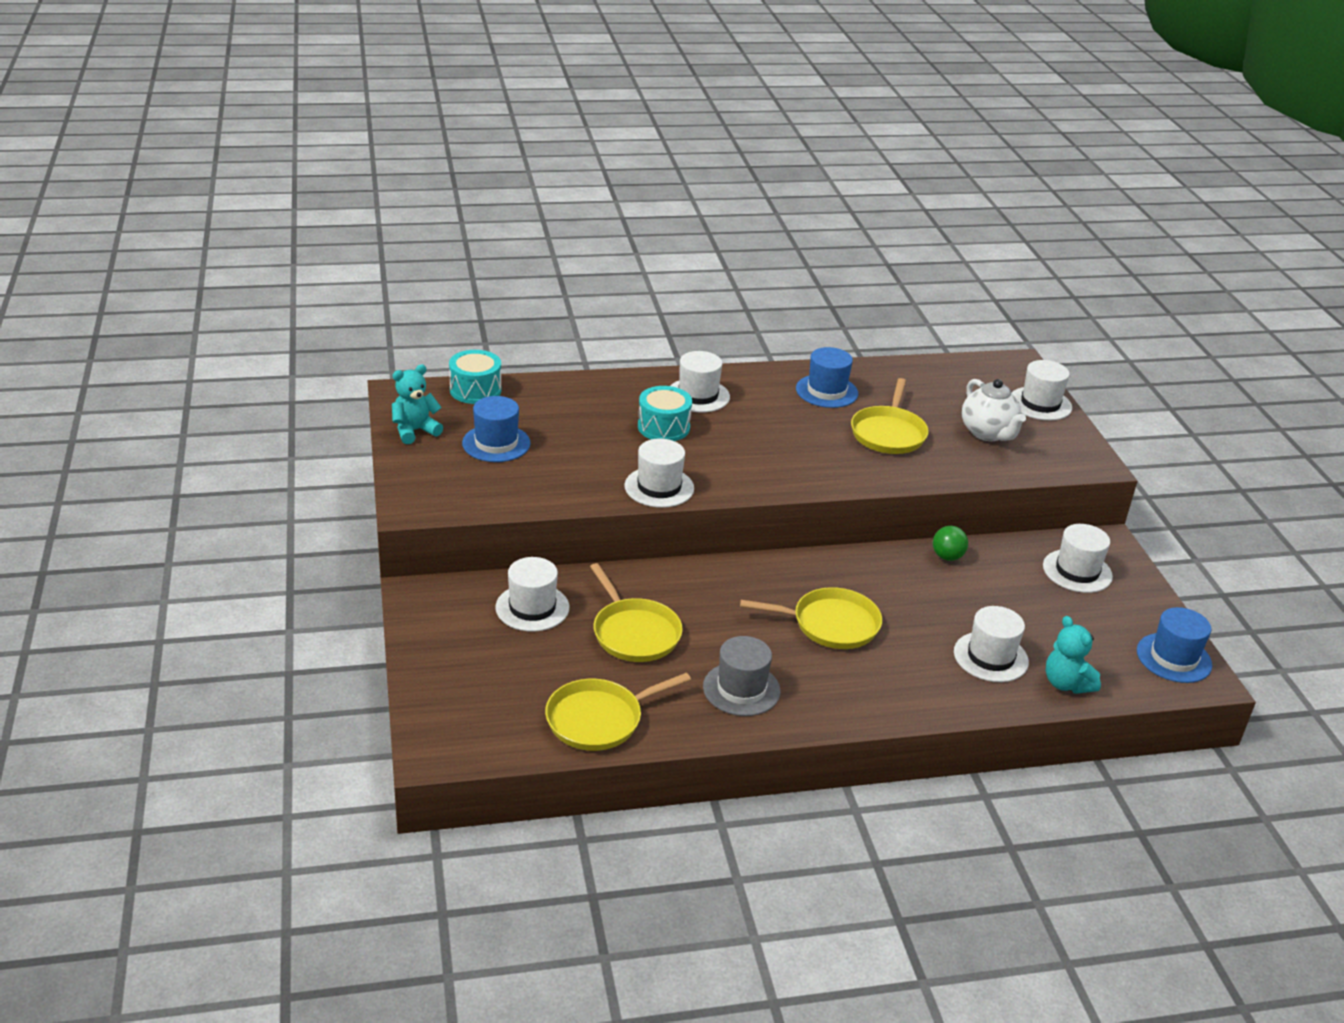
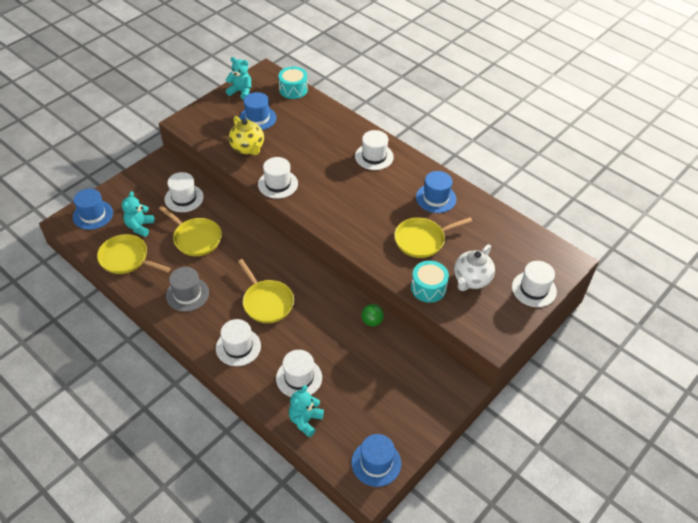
camera: 55 degrees right, 15 degrees up
(453, 716) = (93, 215): none -> blue hat
(543, 677) = (140, 226): none -> turquoise teddy bear
(551, 478) = (248, 148): none -> yellow teapot
(634, 633) = (196, 238): yellow pan -> yellow pan turned 75 degrees counterclockwise
(663, 427) = (331, 160): turquoise drum -> turquoise drum (428, 288)
(1077, 571) = (417, 384): white hat -> white hat (238, 347)

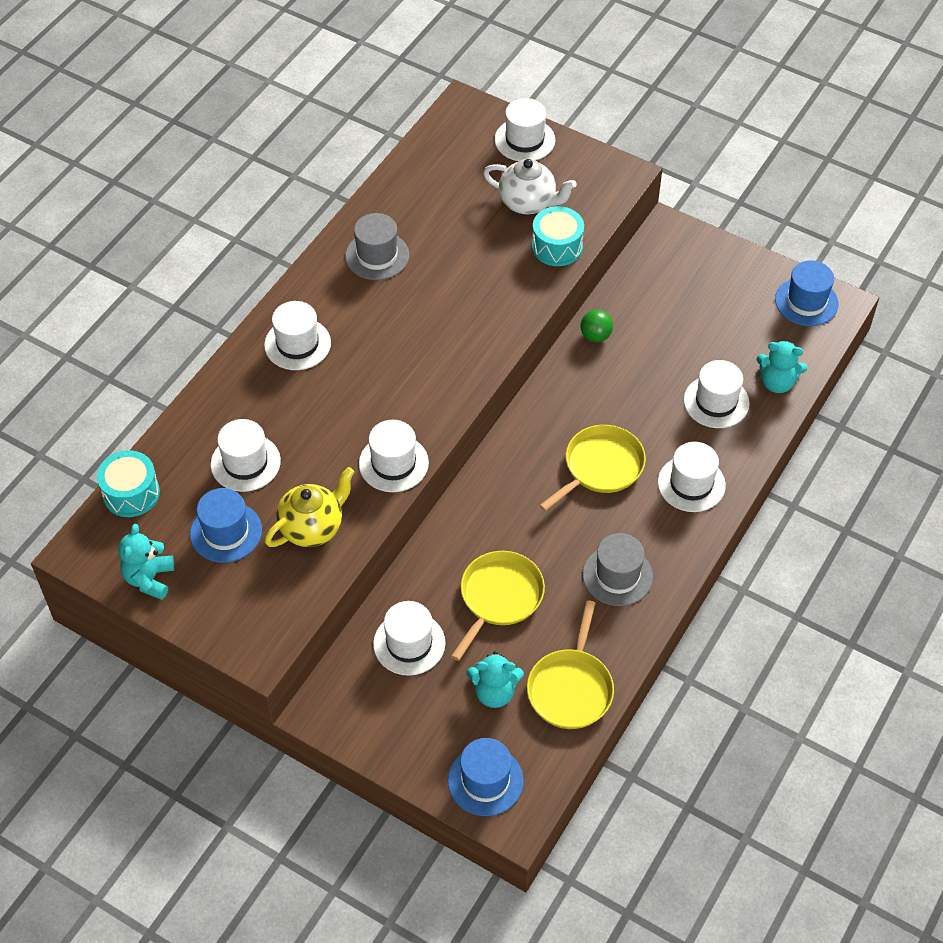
camera: 100 degrees left, 5 degrees up
(298, 129) = (245, 463): none -> white hat
(422, 240) = (469, 263): yellow pan -> none
(436, 198) = (377, 256): blue hat -> grey hat

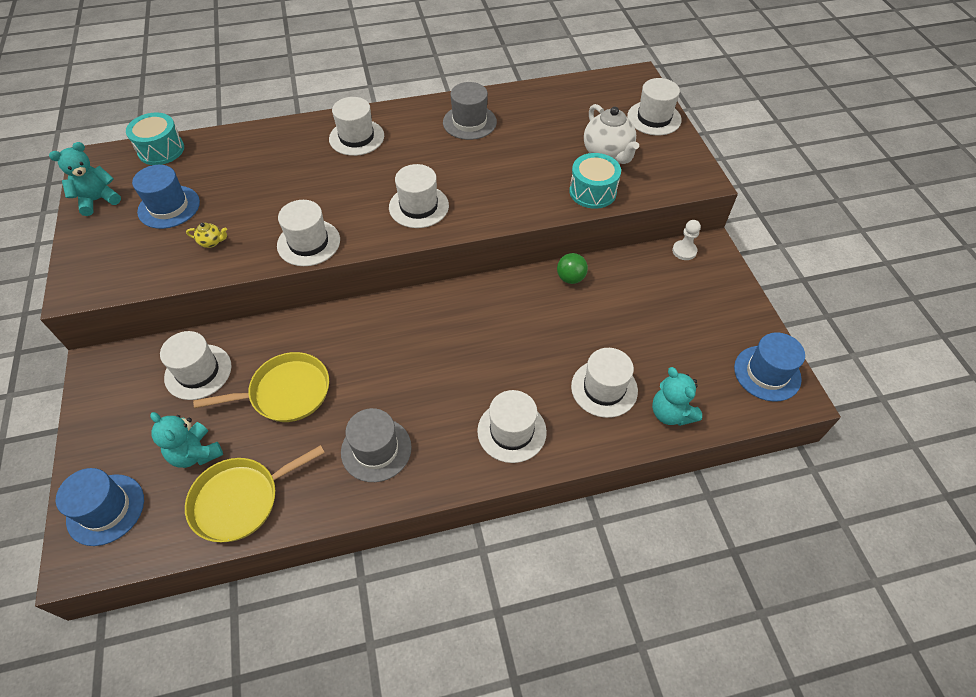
camera: 45 degrees right, 0 degrees up
(245, 463) = (235, 178): white hat -> white hat (419, 206)
(312, 527) = (212, 242): yellow teapot -> yellow teapot, size x0.45
(600, 467) = (463, 364): yellow pan -> none
(652, 246) = (684, 251): none -> white pawn

